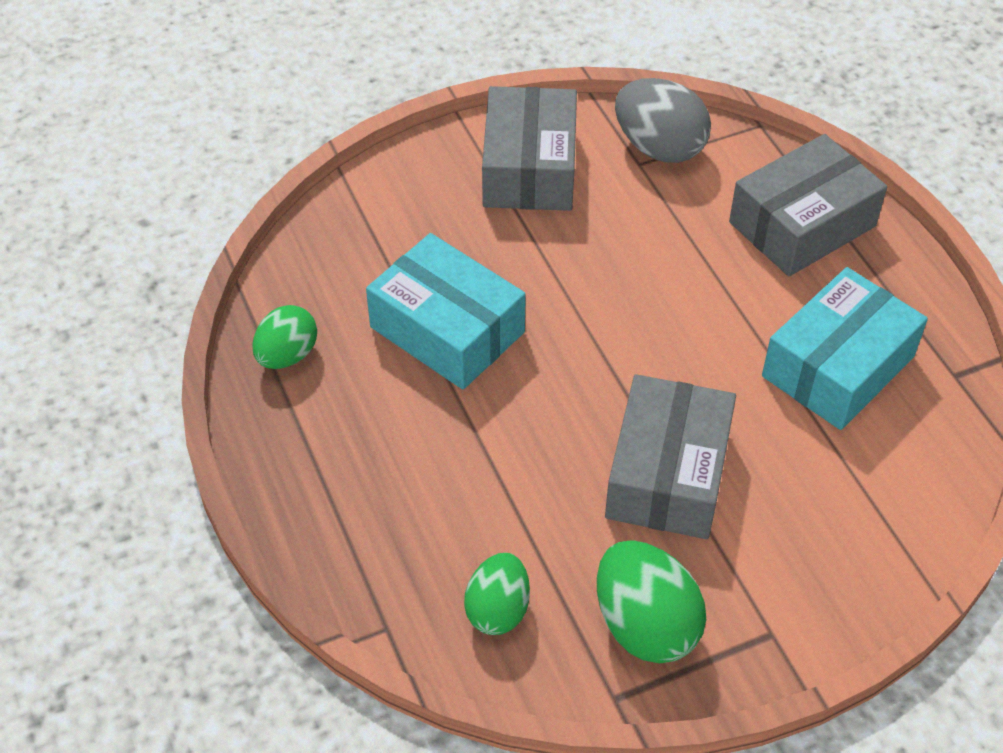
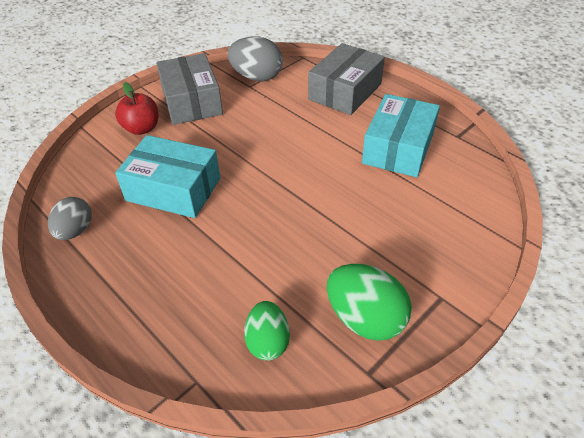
camera: 20 degrees left, 5 degrees down
(287, 355) = (75, 231): green egg -> grey egg
(432, 200) = (142, 128): none -> red apple
(667, 474) = (335, 227): grey box -> none

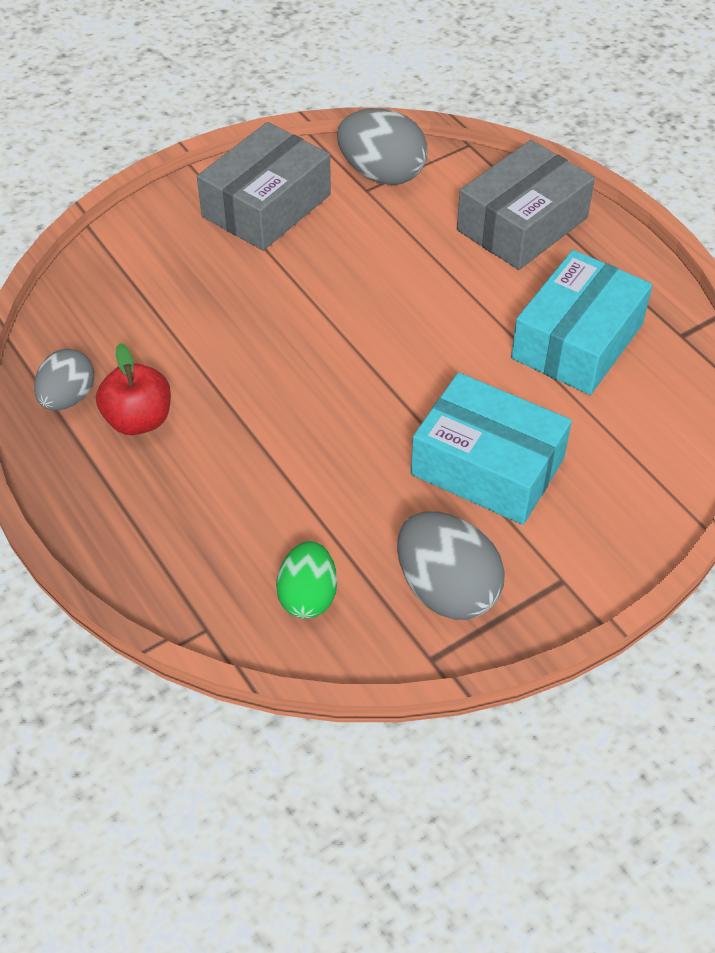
camera: 10 degrees right, 5 degrees up
(142, 128) = (181, 243): red apple -> red apple (138, 420)
(174, 189) = (216, 355): turquoise box -> turquoise box (487, 466)
(191, 101) = (266, 205): grey box -> grey box turned 45 degrees clockwise
(365, 318) = (446, 589): green egg -> grey egg

